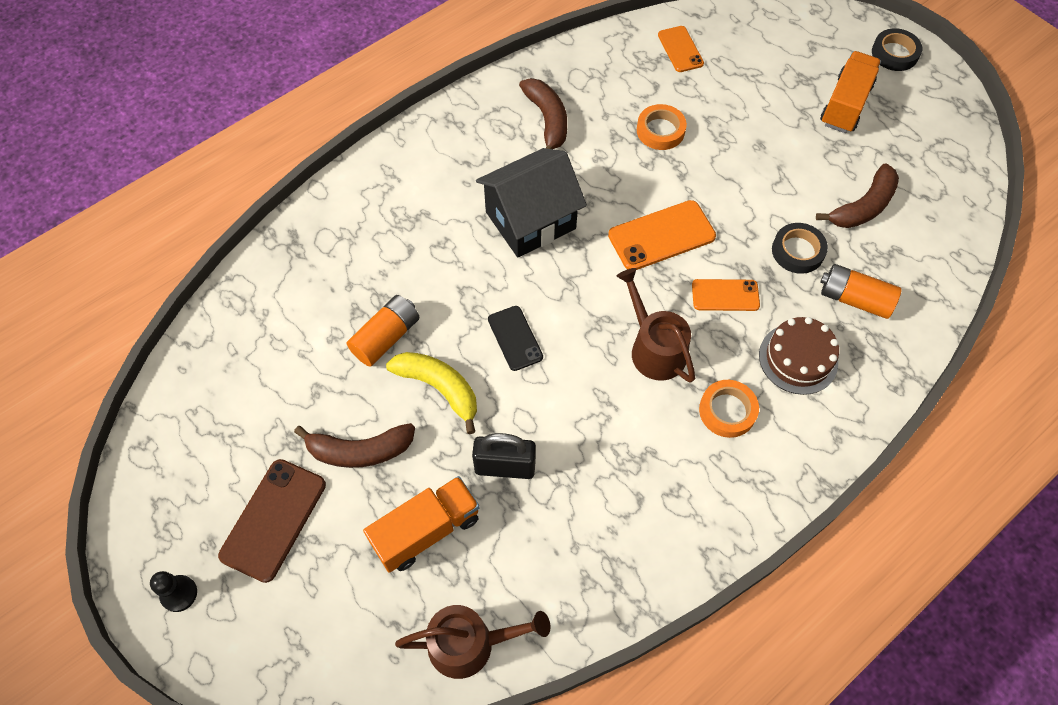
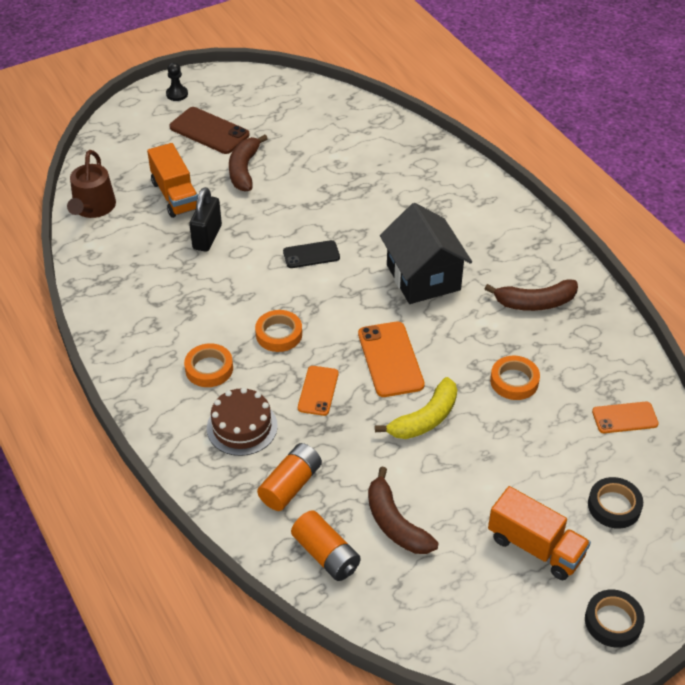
camera: 100 degrees right, 15 degrees down
(386, 337) = (330, 188): orange battery -> orange battery (326, 554)
(439, 388) = (280, 211): yellow banana -> yellow banana (425, 419)
(654, 348) = (279, 334): brown watering can -> orange tape
(797, 251) = (353, 455): black tape -> black tape (614, 506)

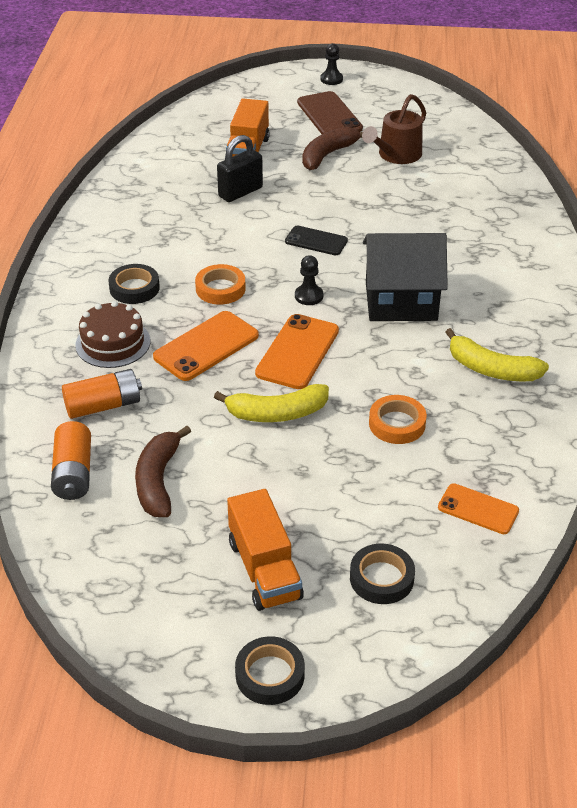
camera: 35 degrees right, 5 degrees down
(93, 208) = (172, 135): brown watering can -> brown watering can (396, 155)
(209, 369) = (134, 288): orange tape -> black tape
(318, 391) = (206, 346): orange phone -> orange phone, size x1.57
(352, 307) = (309, 296): none -> black pawn
(423, 277) = (401, 301): black house -> black house turned 75 degrees clockwise
(535, 303) = (491, 369): brown banana -> yellow banana

